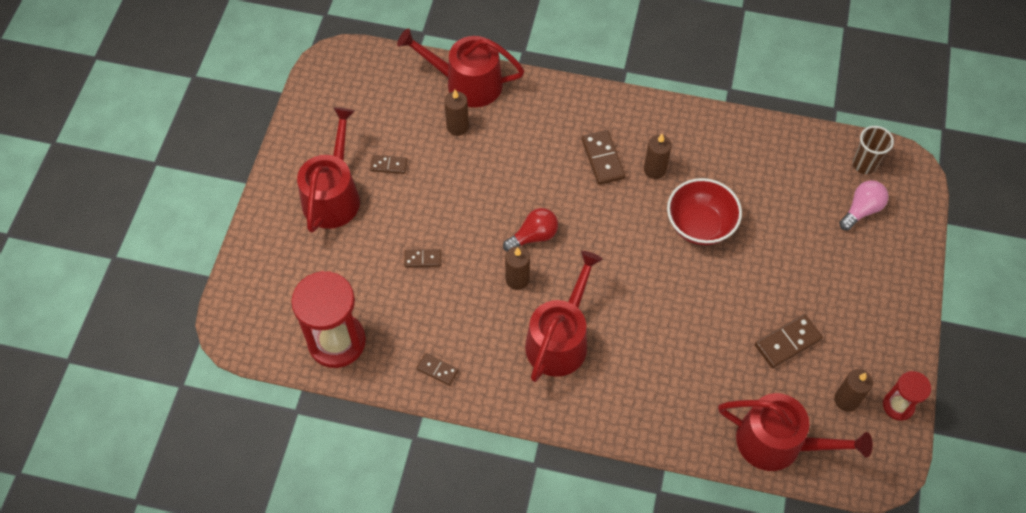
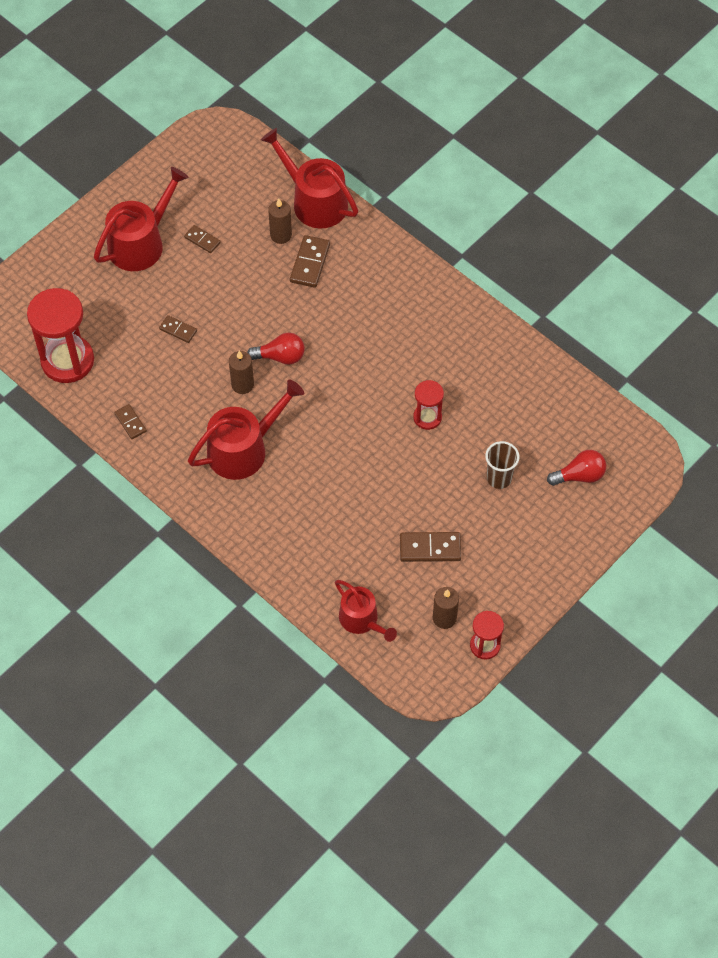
camera: 30 degrees right, 0 degrees up
(602, 159) = (384, 321): brown domino -> brown domino (310, 263)
(654, 169) = (423, 352): brown candle -> none
(700, 225) = (427, 417): red bowl -> red hourglass
(778, 442) = (362, 620): red watering can -> red watering can, size x0.64
(861, 210) = (579, 475): pink light bulb -> red light bulb
(864, 164) = (613, 439): brown cup -> brown cup (499, 478)

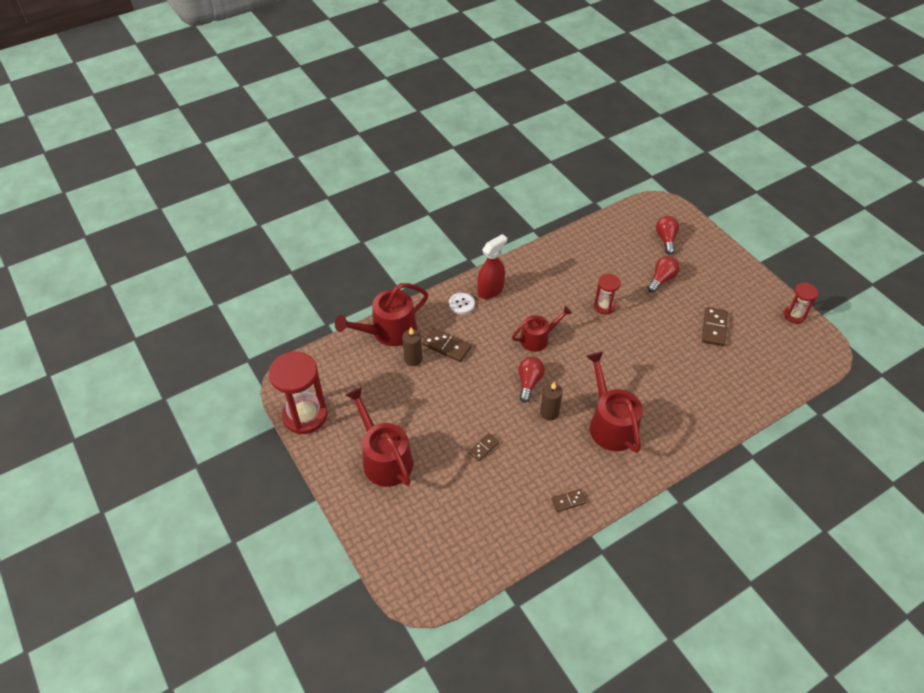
camera: 75 degrees left, 10 degrees down
(67, 361) = (492, 540): red hourglass -> red hourglass (305, 415)
(202, 240) = (398, 413): brown domino -> none
(362, 620) = (771, 379): red watering can -> red watering can (537, 338)
(381, 263) = (461, 304): none -> white button
(414, 289) = (490, 290): none -> red spray bottle
(444, 618) = (771, 332): brown candle -> none
(499, 478) = (661, 279): brown cup -> red light bulb

